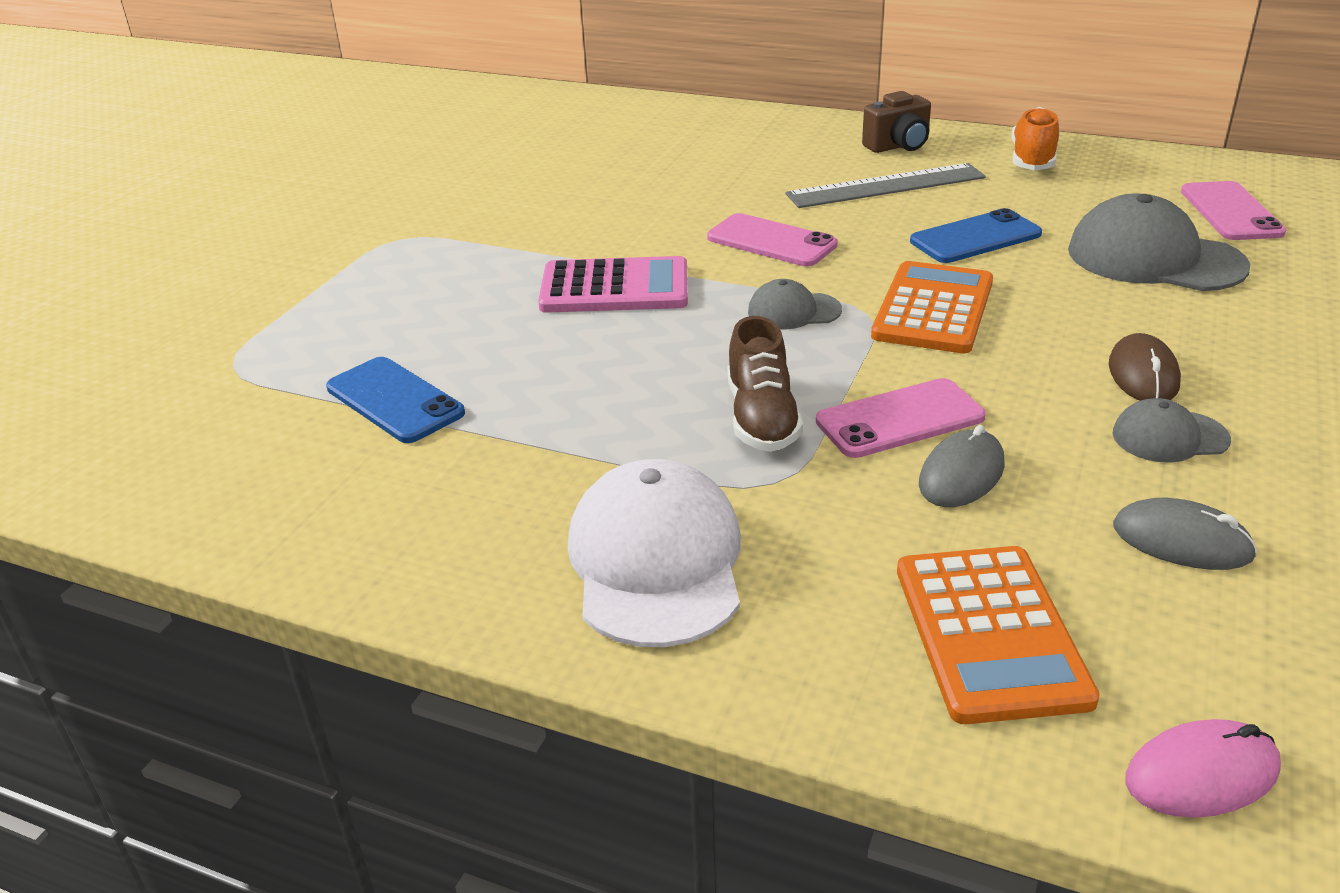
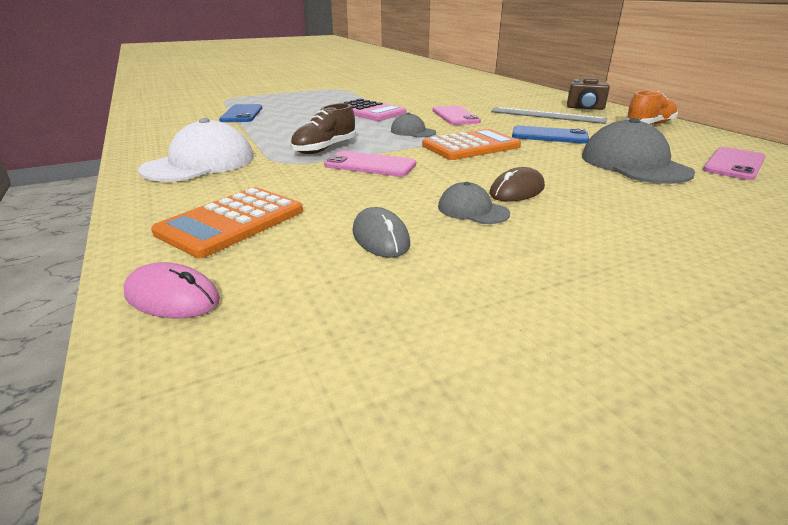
camera: 40 degrees right, 5 degrees down
(961, 474) = (349, 184): grey mouse -> none

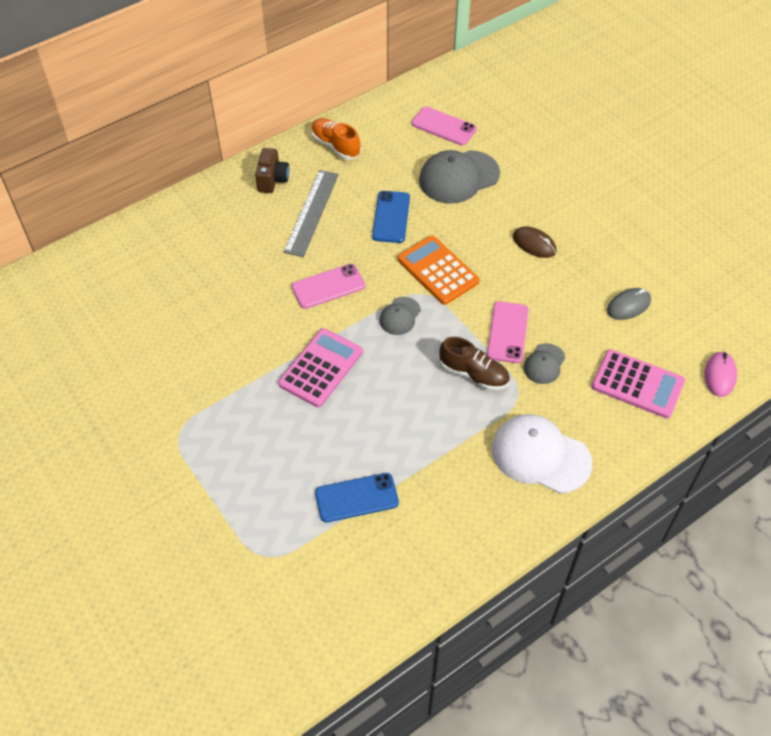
camera: 100 degrees left, 25 degrees up
(231, 222) = (637, 384): orange calculator -> pink calculator
(472, 210) = (575, 266): grey cap -> grey cap (544, 364)

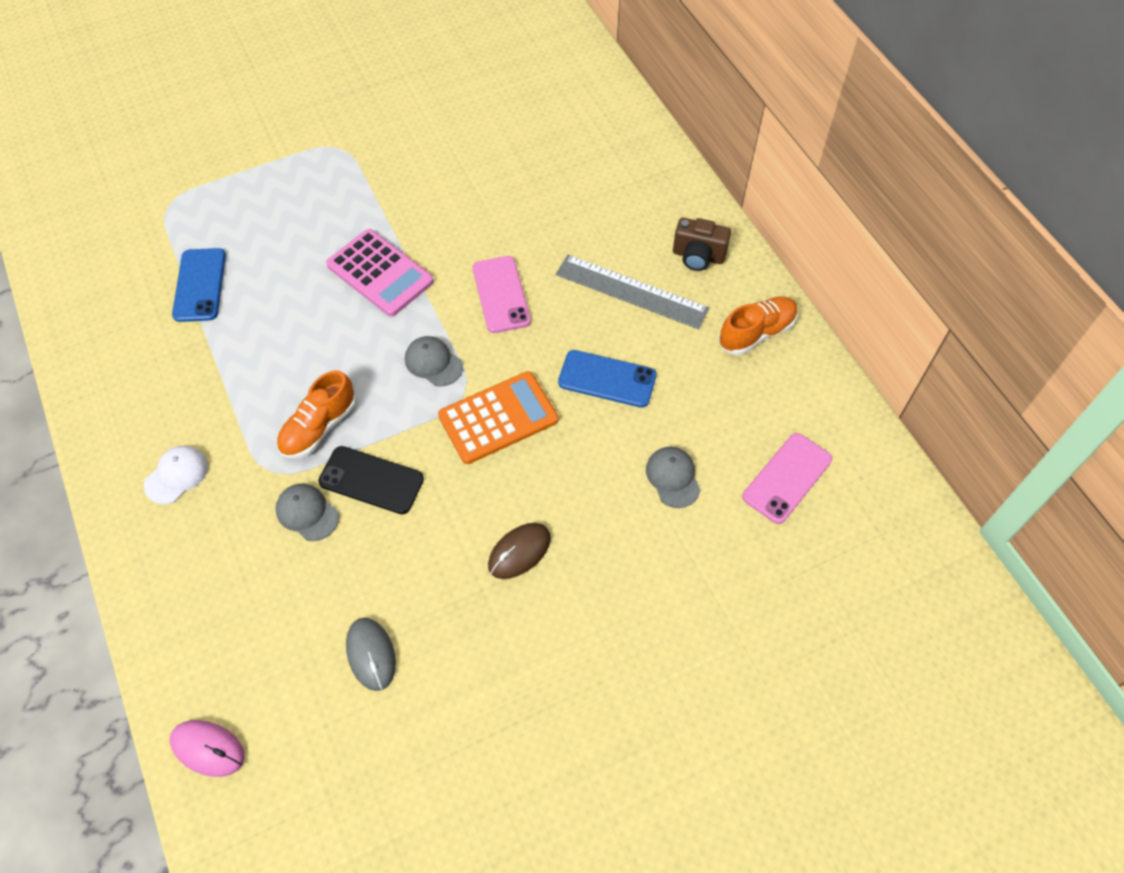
camera: 100 degrees right, 5 degrees up
(458, 177) = (673, 477): grey cap -> grey cap, size x0.52
(474, 374) = (319, 427): brown shoe -> orange shoe
(507, 332) = (371, 480): pink phone -> black phone
(540, 455) = (176, 475): white cap -> white cap, size x0.52
(637, 384) = (234, 624): pink calculator -> none

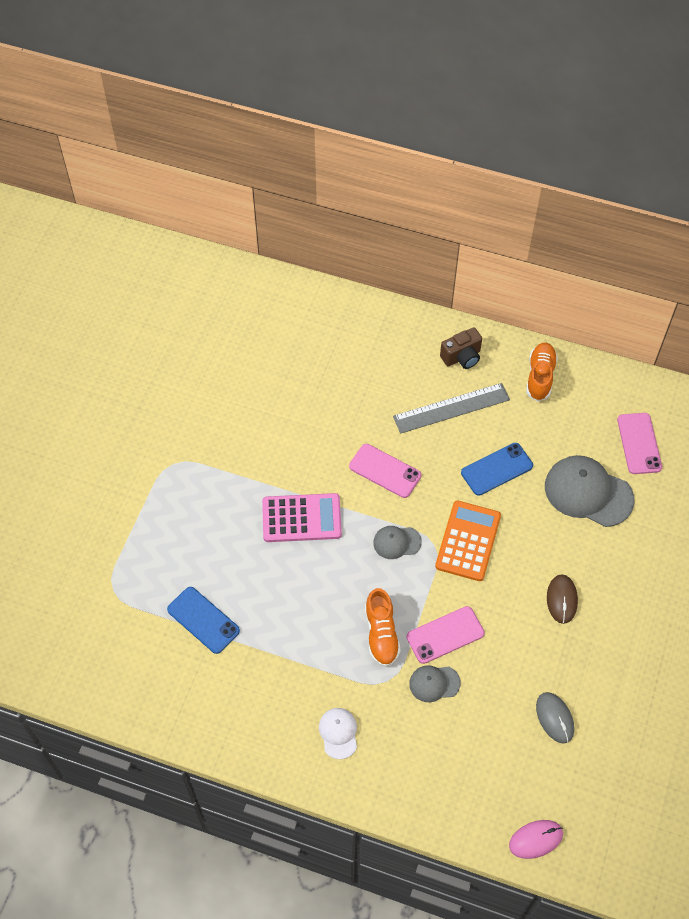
camera: 45 degrees left, 0 degrees up
(371, 480) = (445, 635): black phone -> pink phone
(371, 654) = (554, 718): grey mouse -> grey mouse turned 45 degrees clockwise
(673, 477) = (588, 492): grey cap -> grey cap, size x1.92

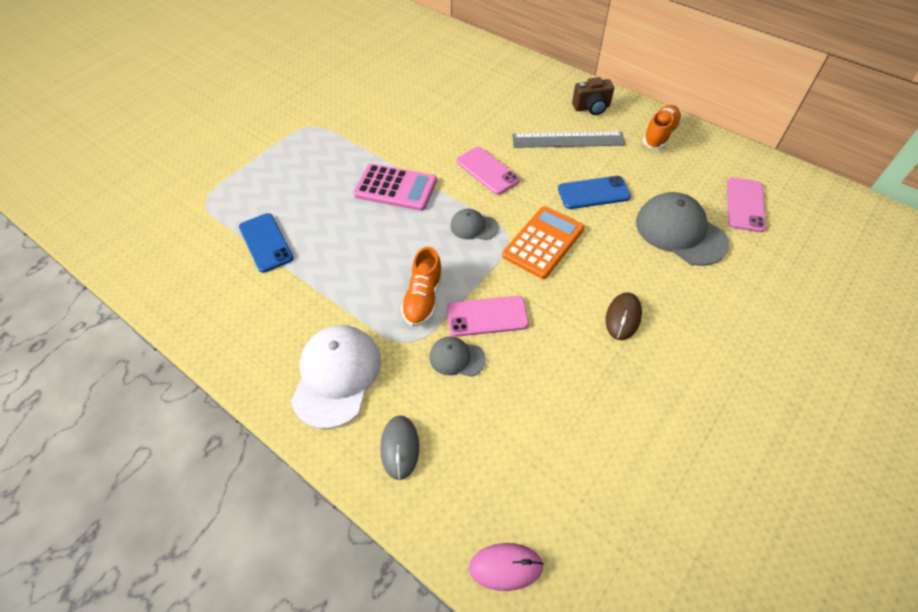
camera: 20 degrees right, 5 degrees down
(338, 733) = (336, 376): white cap -> white cap, size x1.92
(554, 718) = (576, 432): grey mouse -> grey mouse (400, 447)

